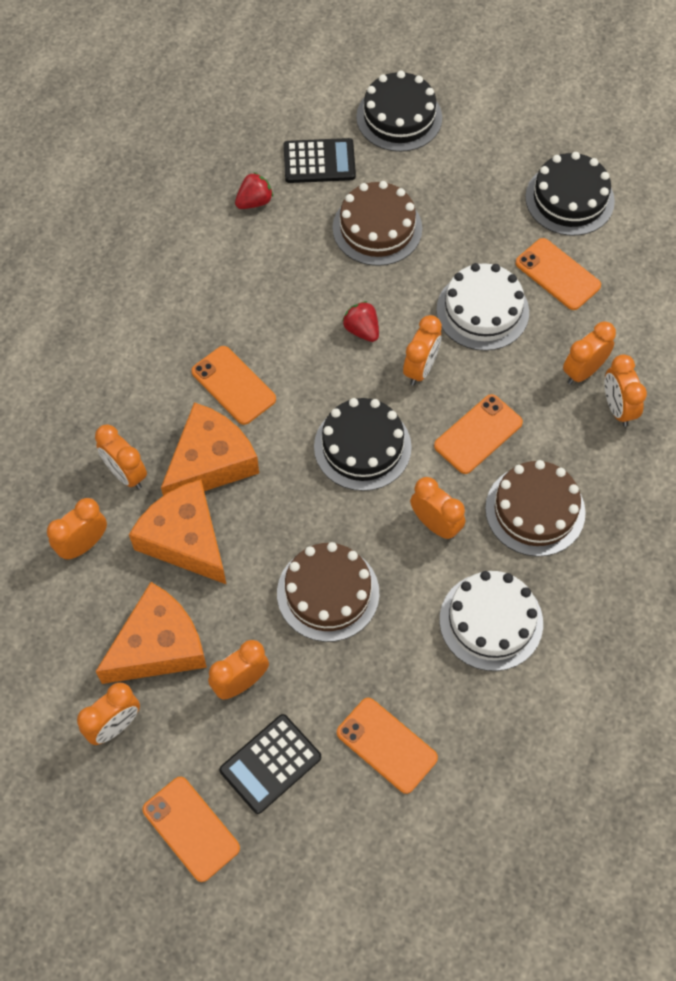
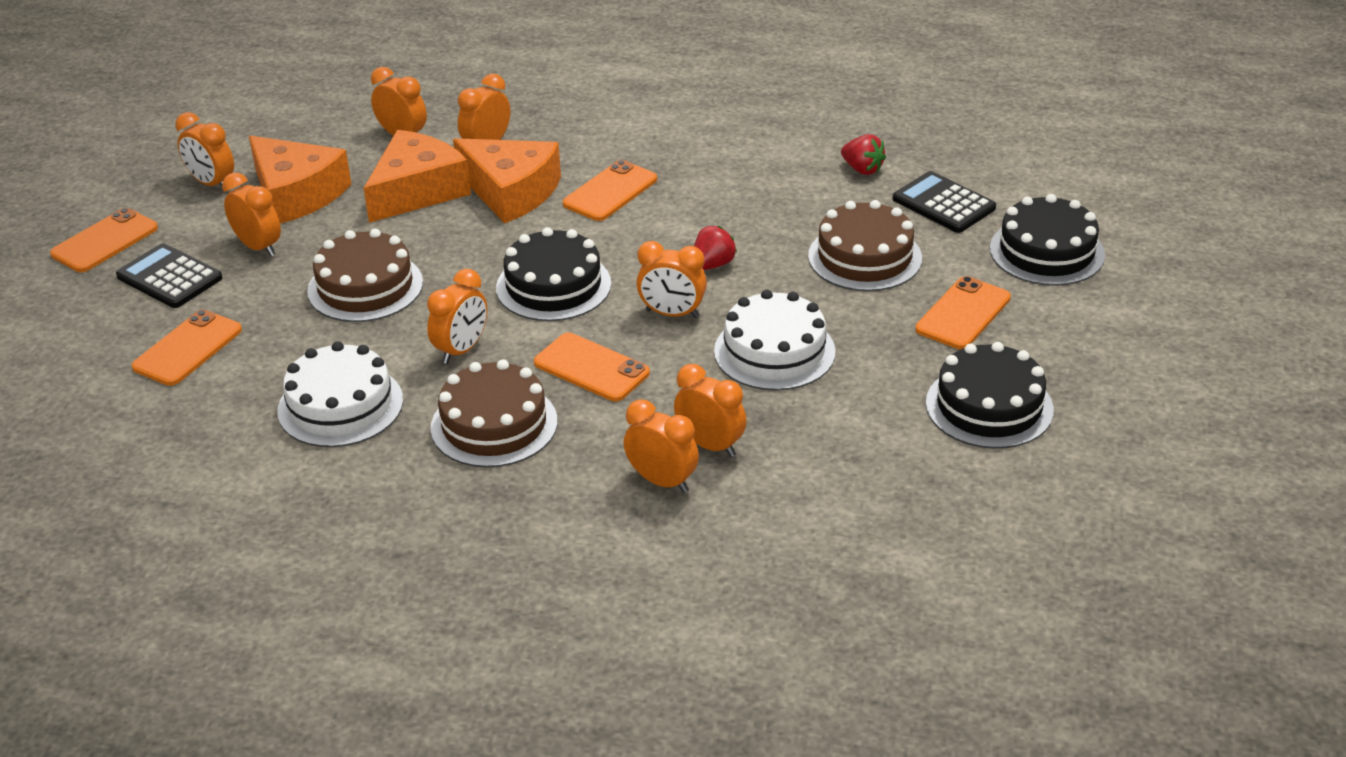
camera: 80 degrees right, 25 degrees down
(319, 162) = (943, 204): black calculator -> black calculator turned 150 degrees clockwise
(557, 274) = (857, 408): orange phone -> orange phone (963, 314)
(617, 408) = (662, 481): orange clock -> orange clock turned 60 degrees clockwise

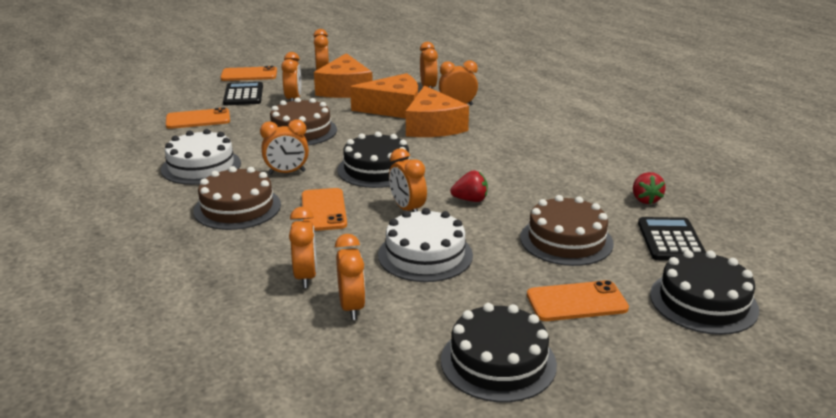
camera: 45 degrees right, 10 degrees down
(610, 192) = (480, 146): orange phone -> none
(662, 481) = (251, 277): orange clock -> orange clock (351, 307)

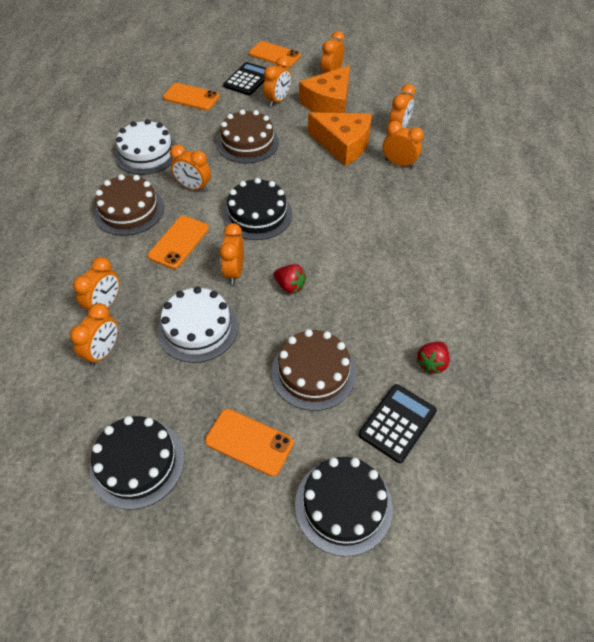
camera: 35 degrees right, 25 degrees up
(433, 126) = (352, 182): orange cheese -> none

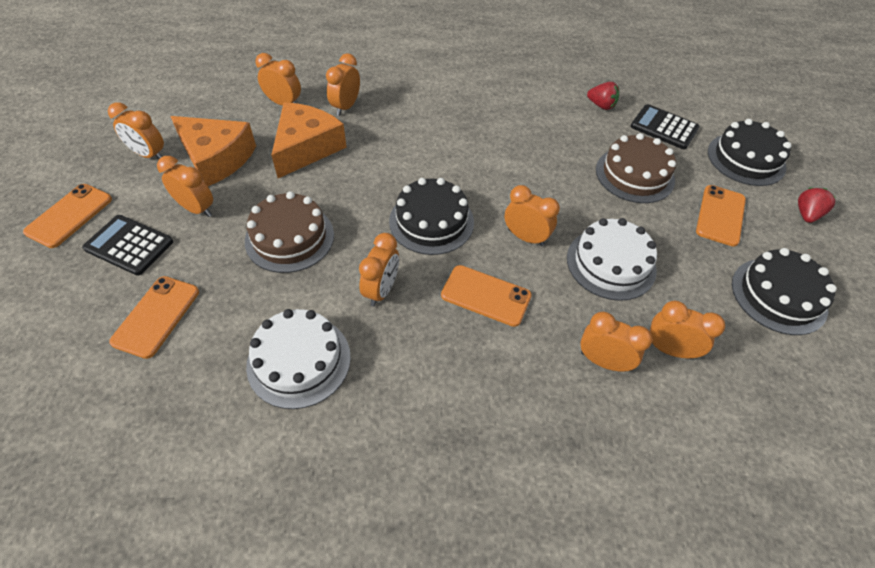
camera: 95 degrees left, 0 degrees up
(129, 210) = (430, 363): brown cake -> none
(234, 272) = (525, 237): orange clock -> orange clock turned 150 degrees counterclockwise
(290, 286) = (536, 191): red strawberry -> red strawberry (806, 214)

